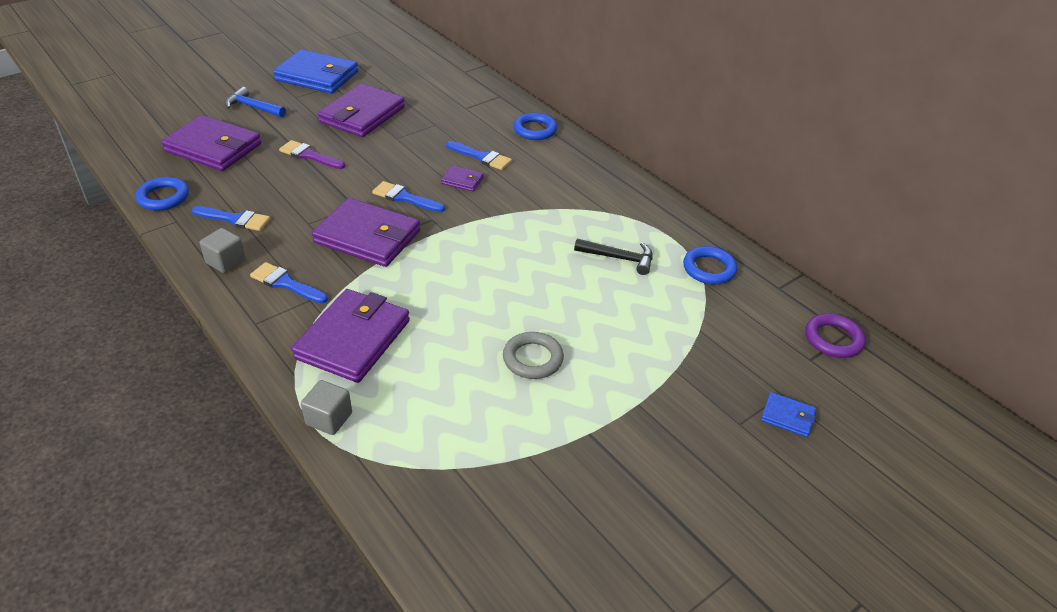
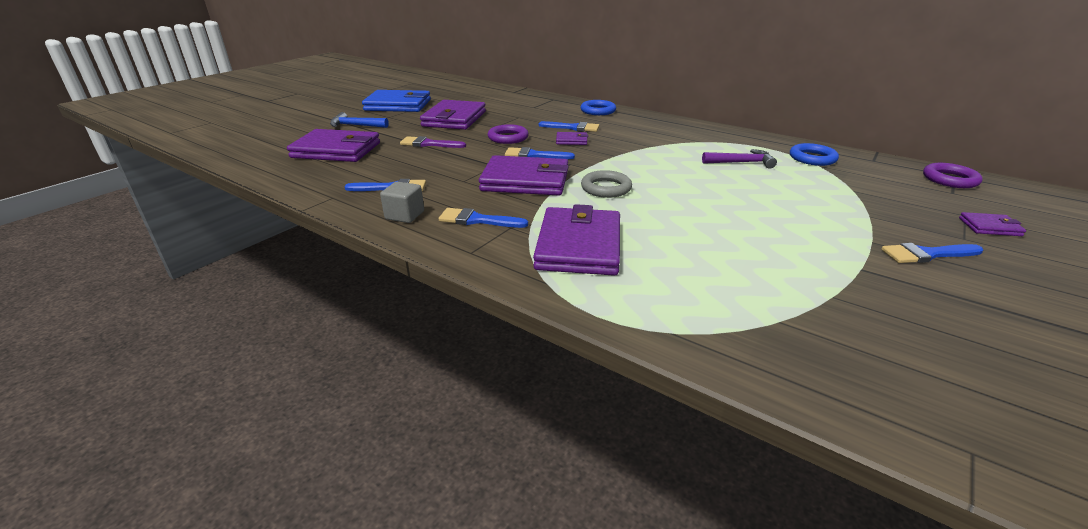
camera: 15 degrees left, 10 degrees down
(163, 197) = (309, 184): blue ring -> none
(329, 419) = (615, 309): grey cube -> none
(398, 161) = (508, 138): none -> purple ring
(533, 359) = (751, 230): grey ring -> grey ring (606, 188)
(619, 258) = (741, 163): black hammer -> purple hammer
(674, 433) = (927, 254): none -> blue brush
(787, 416) = (989, 227): blue wallet -> purple wallet

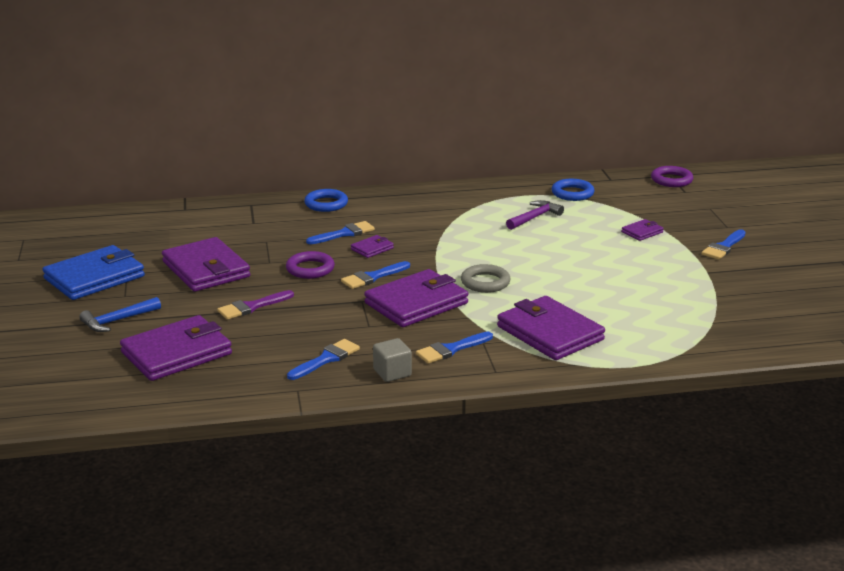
camera: 45 degrees left, 5 degrees down
(989, 227) = (729, 212): purple wallet -> purple wallet (642, 232)

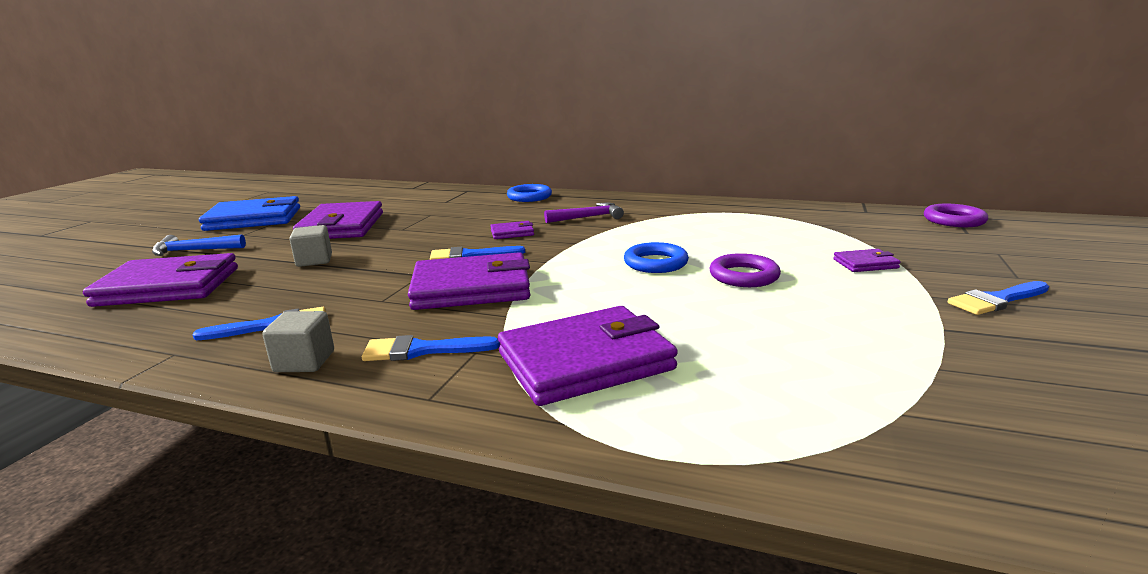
camera: 30 degrees right, 5 degrees down
(252, 307) = (314, 260): purple brush -> grey cube
(310, 269) = (425, 239): purple ring -> purple ring (744, 276)
(344, 234) = (507, 218): blue brush -> none
(485, 282) = (584, 282): grey ring -> none
(535, 218) = (730, 231): purple hammer -> purple hammer (588, 217)
(550, 333) = (585, 361): purple wallet -> purple wallet turned 75 degrees clockwise
(572, 193) = (802, 217): blue ring -> blue ring (655, 263)

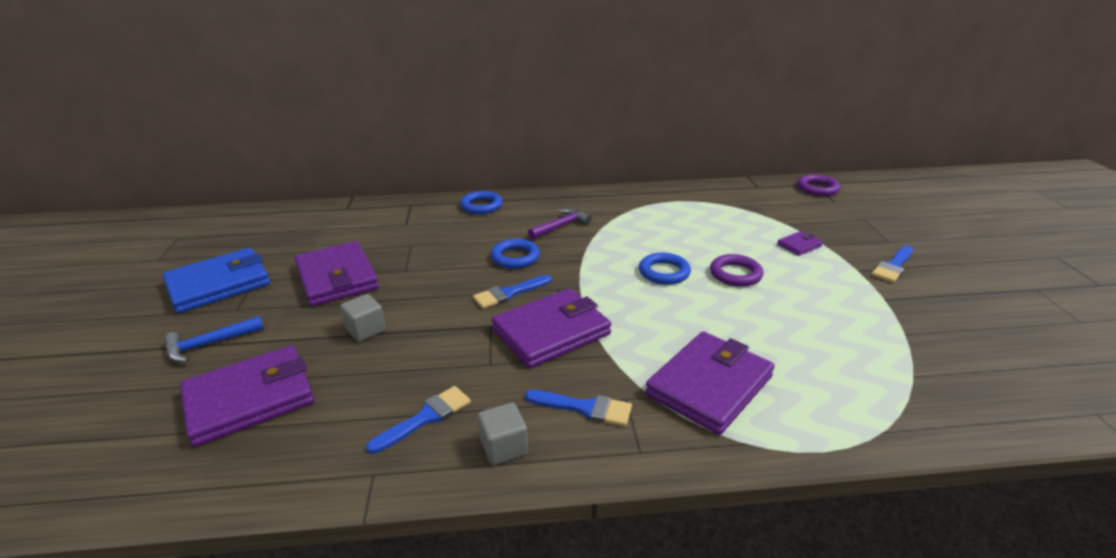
camera: 25 degrees left, 10 degrees up
(422, 350) = (585, 408): blue brush -> blue brush turned 135 degrees counterclockwise
(512, 233) = (515, 257): purple wallet -> blue ring

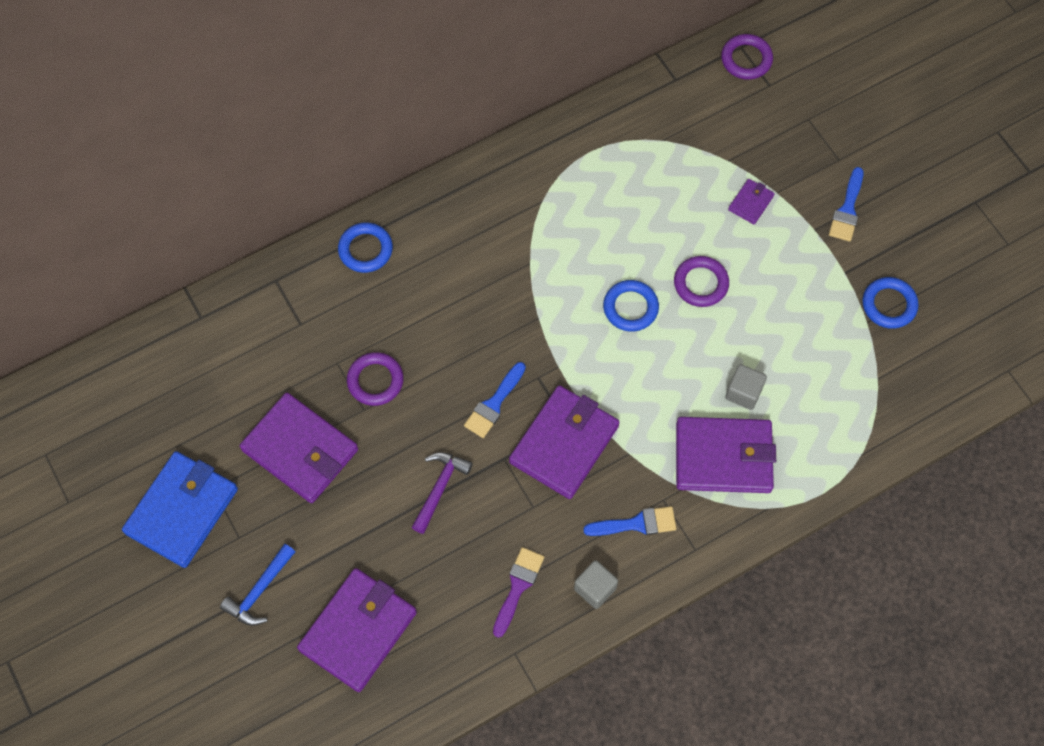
camera: 25 degrees left, 35 degrees up
(366, 330) = (391, 512): grey cube -> grey cube (743, 392)
(425, 418) = (518, 587): blue brush -> purple brush
(428, 259) = (375, 381): none -> purple ring
(515, 257) = (466, 340): blue ring -> blue ring (889, 305)
(561, 226) = (484, 259): purple hammer -> purple hammer (440, 488)
(709, 385) = (723, 457): purple wallet -> purple wallet turned 75 degrees clockwise

